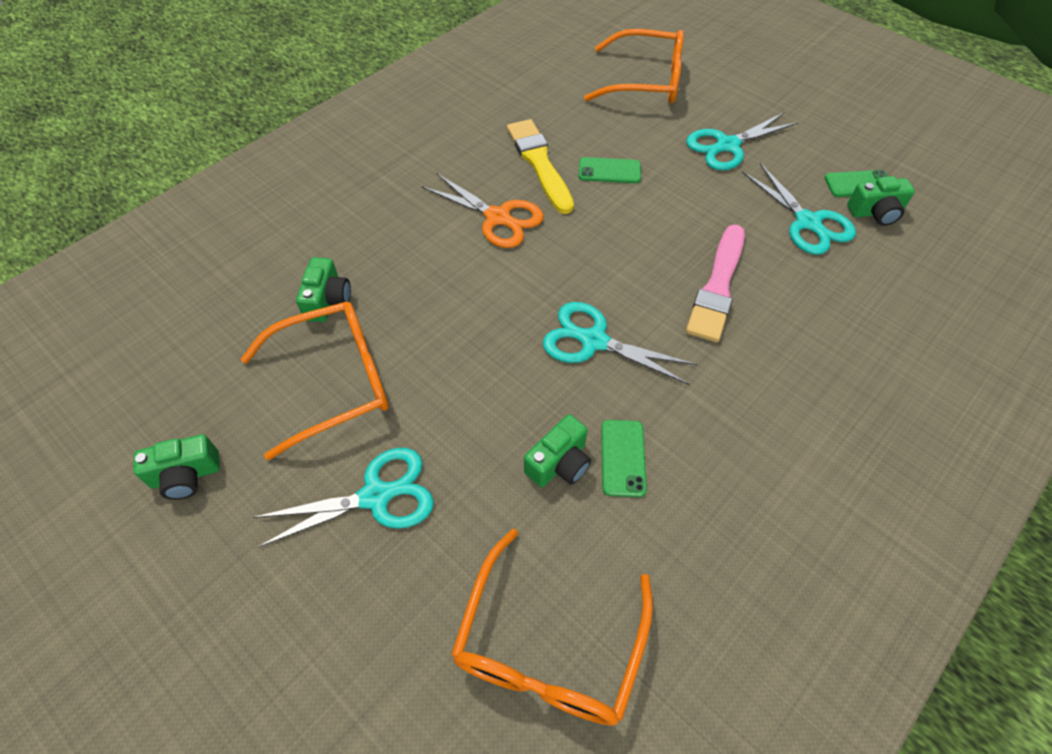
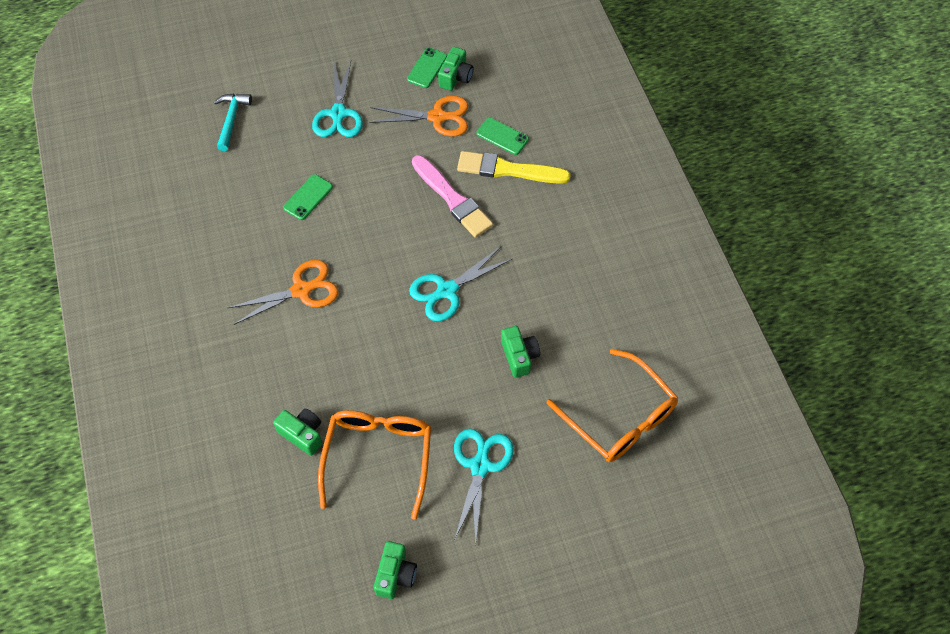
camera: 60 degrees left, 5 degrees up
(539, 163) = (267, 236): yellow brush -> yellow brush (508, 170)
(623, 458) = (536, 321): green phone -> green phone (502, 136)
(644, 81) = (231, 119): orange glasses -> turquoise hammer
(807, 222) = (437, 117): turquoise scissors -> orange scissors

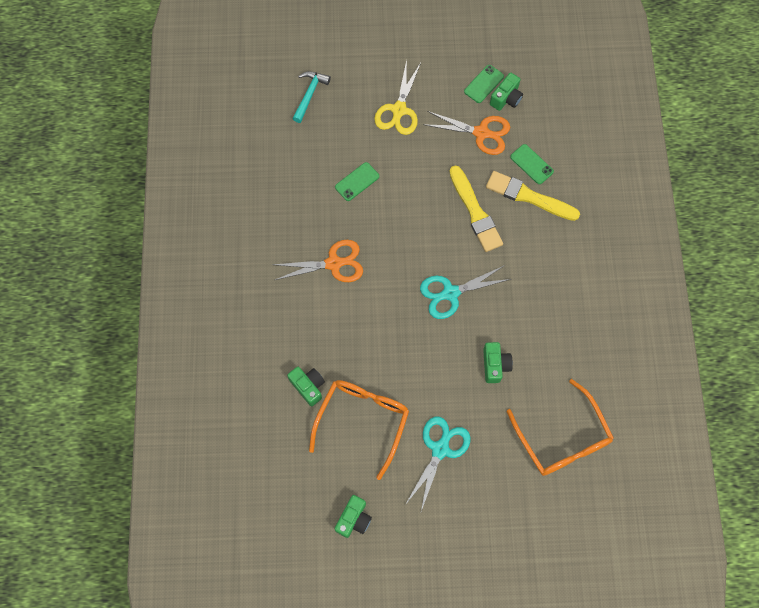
camera: 15 degrees right, 10 degrees up
(338, 113) = (399, 110): turquoise scissors -> yellow scissors
(452, 199) = (475, 212): pink brush -> yellow brush

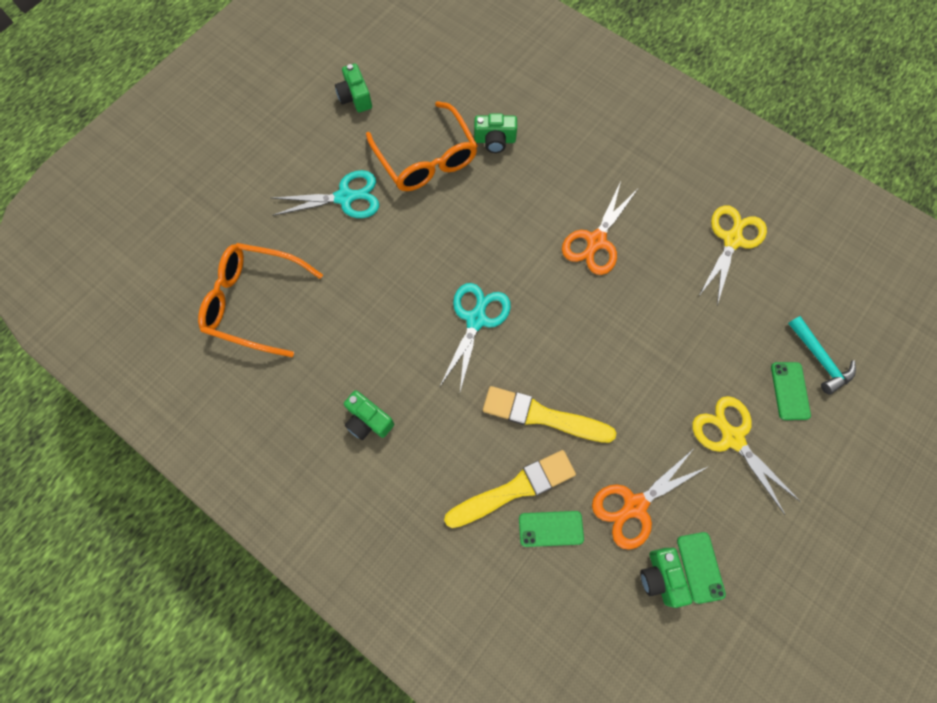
camera: 130 degrees right, 0 degrees up
(264, 186) = (732, 240): none -> yellow scissors
(357, 182) = (672, 327): green phone -> green phone (790, 391)
(440, 449) = (345, 197): turquoise scissors -> turquoise scissors turned 75 degrees counterclockwise
(495, 365) = (372, 301): green camera -> green camera (368, 420)

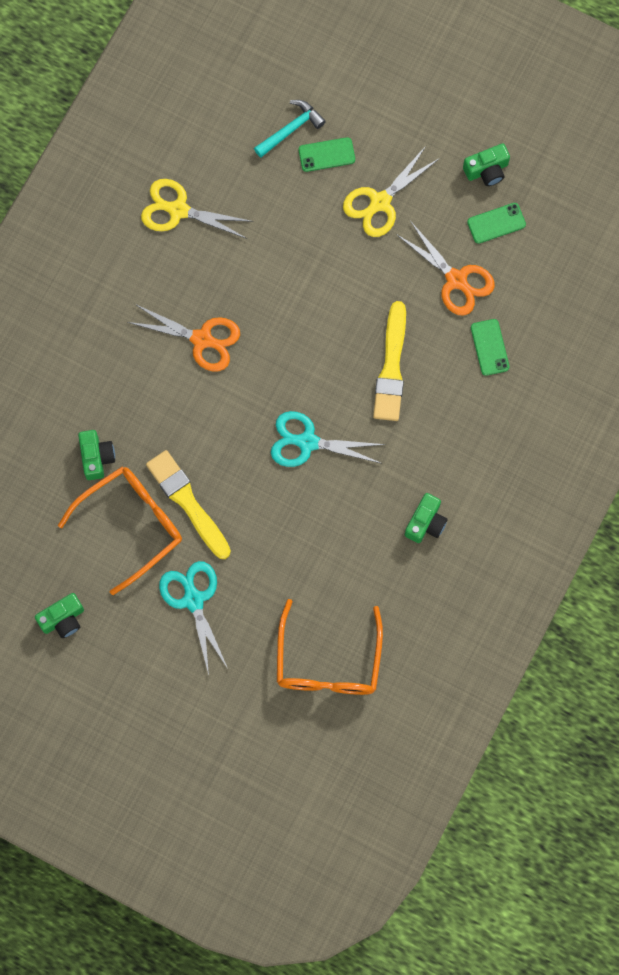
camera: 100 degrees left, 5 degrees up
(514, 489) = (462, 382): yellow brush -> yellow brush (187, 502)
(660, 577) = (511, 254): green camera -> green camera (487, 170)

